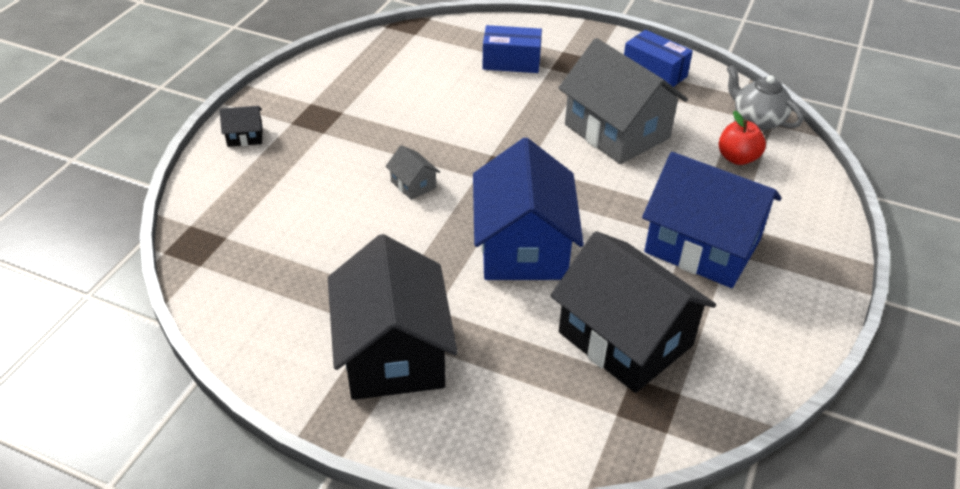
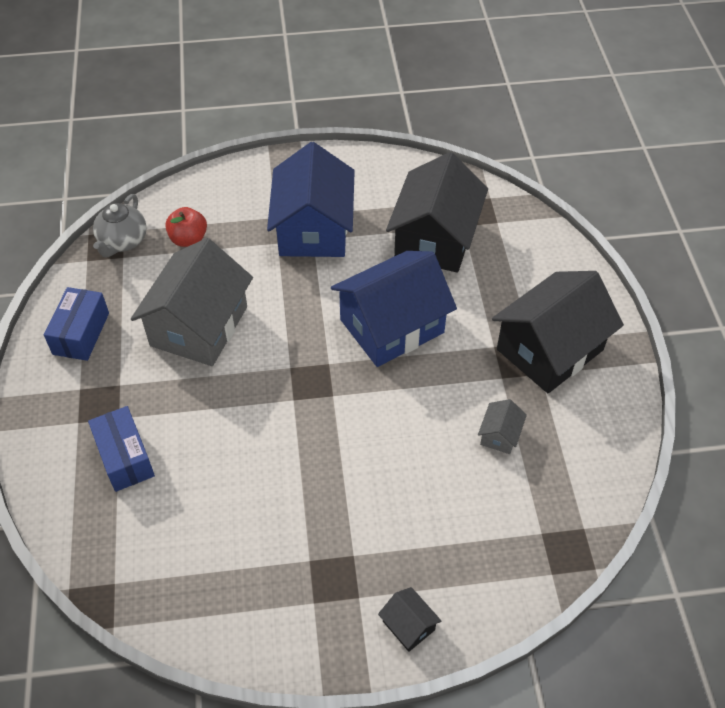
camera: 120 degrees left, 10 degrees up
(413, 184) = (374, 435): grey house -> grey house (500, 435)

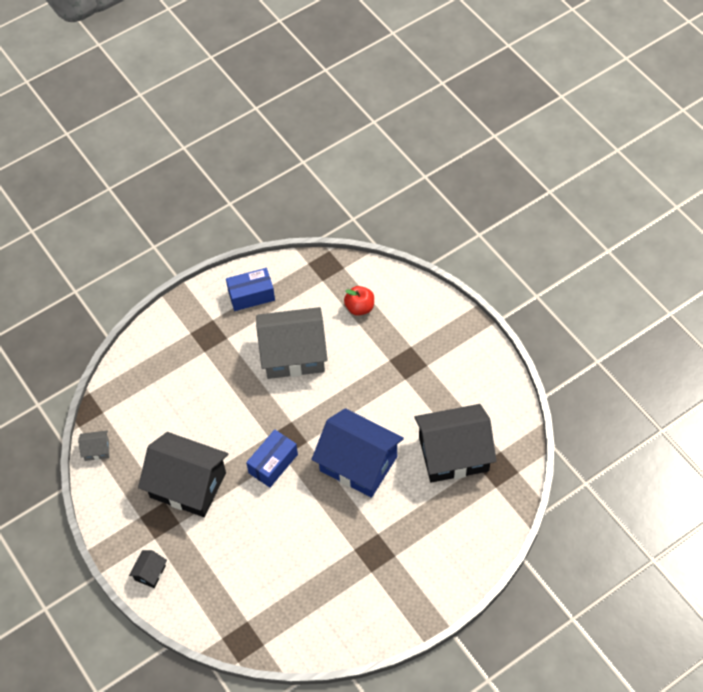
camera: 65 degrees right, 5 degrees up
(123, 242) = (334, 273): grey teapot -> none
(125, 457) = (180, 370): blue box -> blue box (273, 463)
(313, 229) = (415, 374): blue house -> none
(500, 435) = (307, 567): grey house -> grey house (97, 450)
(549, 350) = (395, 570): black house -> black house (188, 485)

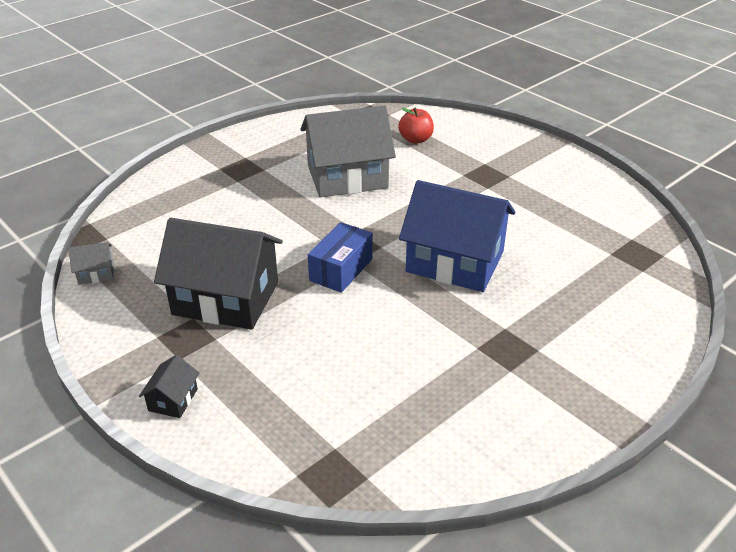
camera: 10 degrees left, 20 degrees down
(251, 295) = (288, 138): blue box -> none
(453, 454) = (574, 245): black house -> none

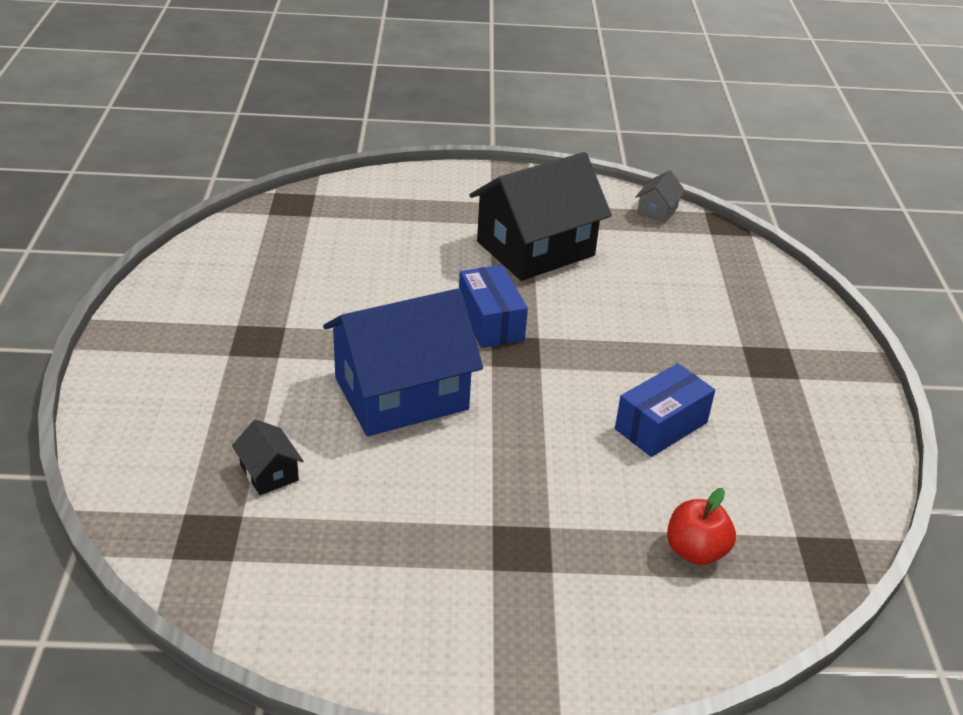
camera: 130 degrees right, 0 degrees up
(173, 400) = (451, 184): black house -> black house (269, 473)
(347, 177) = (661, 426): grey house -> blue box

